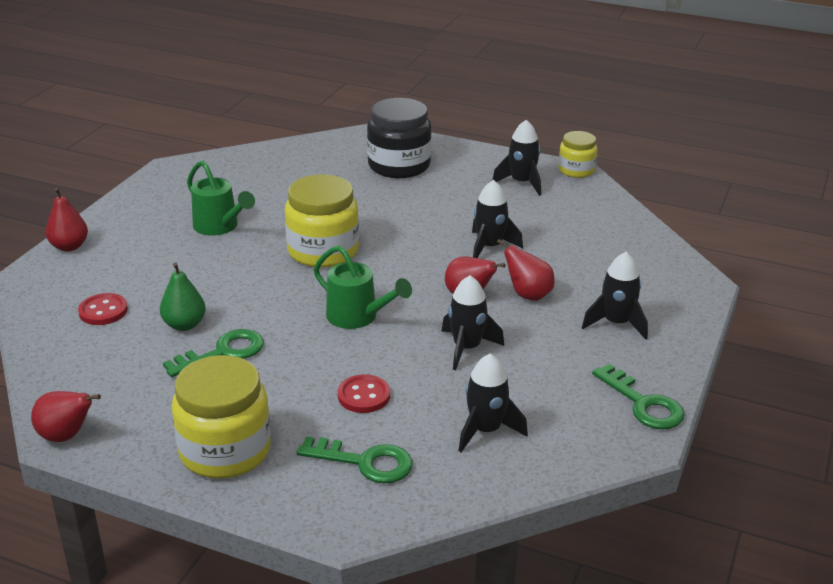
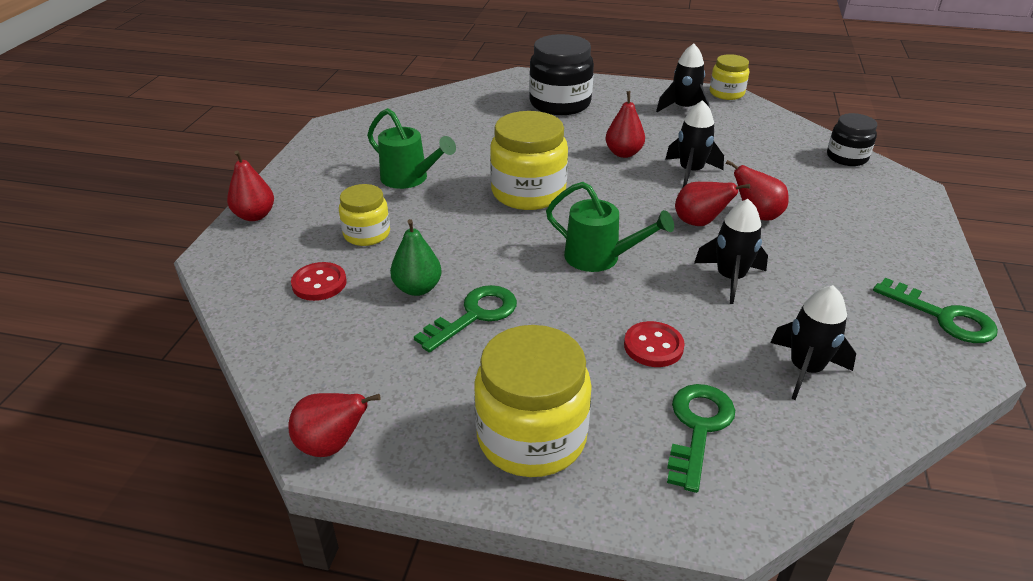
camera: 10 degrees left, 5 degrees up
(160, 273) = (367, 234): none -> yellow jar
(365, 462) = (698, 428): green key -> green key turned 75 degrees counterclockwise
(434, 222) = (623, 153): none -> red pear
(616, 323) = (859, 234): black rocket -> none
(657, 248) = (847, 157): none -> black jar

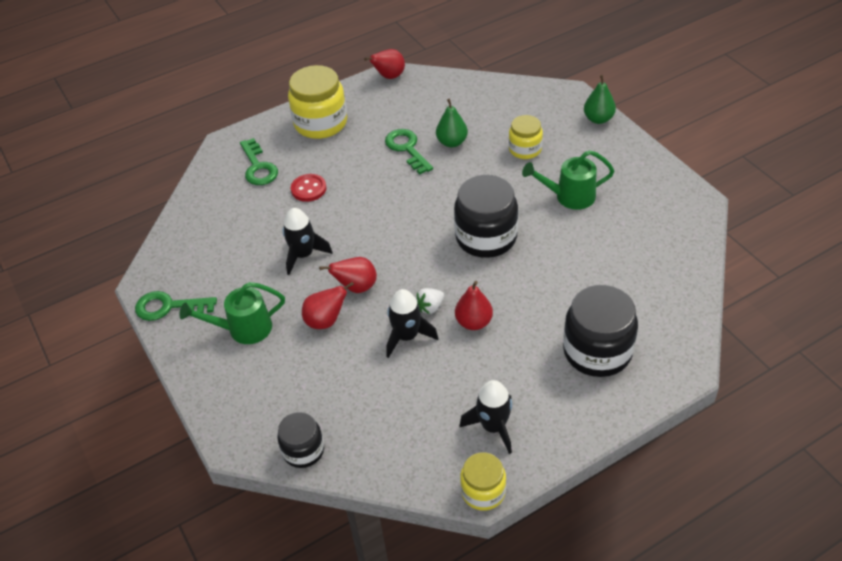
camera: 140 degrees right, 10 degrees up
(254, 216) = (598, 119): red pear -> green pear
(319, 283) = (499, 115): red button -> none
(474, 315) = (407, 149): green key -> green key turned 150 degrees clockwise
(528, 192) = (486, 237): yellow jar -> black jar
(600, 258) = (386, 220): green watering can -> green watering can (243, 329)
(646, 177) = (430, 307): none -> white strawberry
(805, 369) = (228, 224): black rocket -> none

